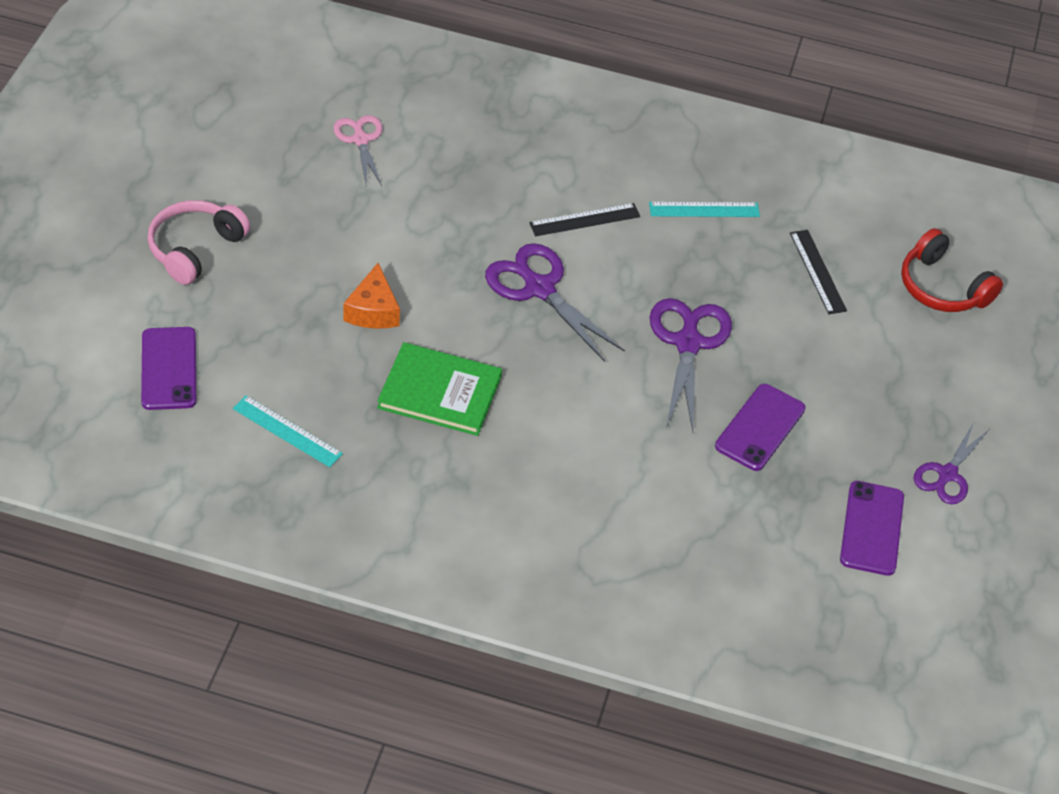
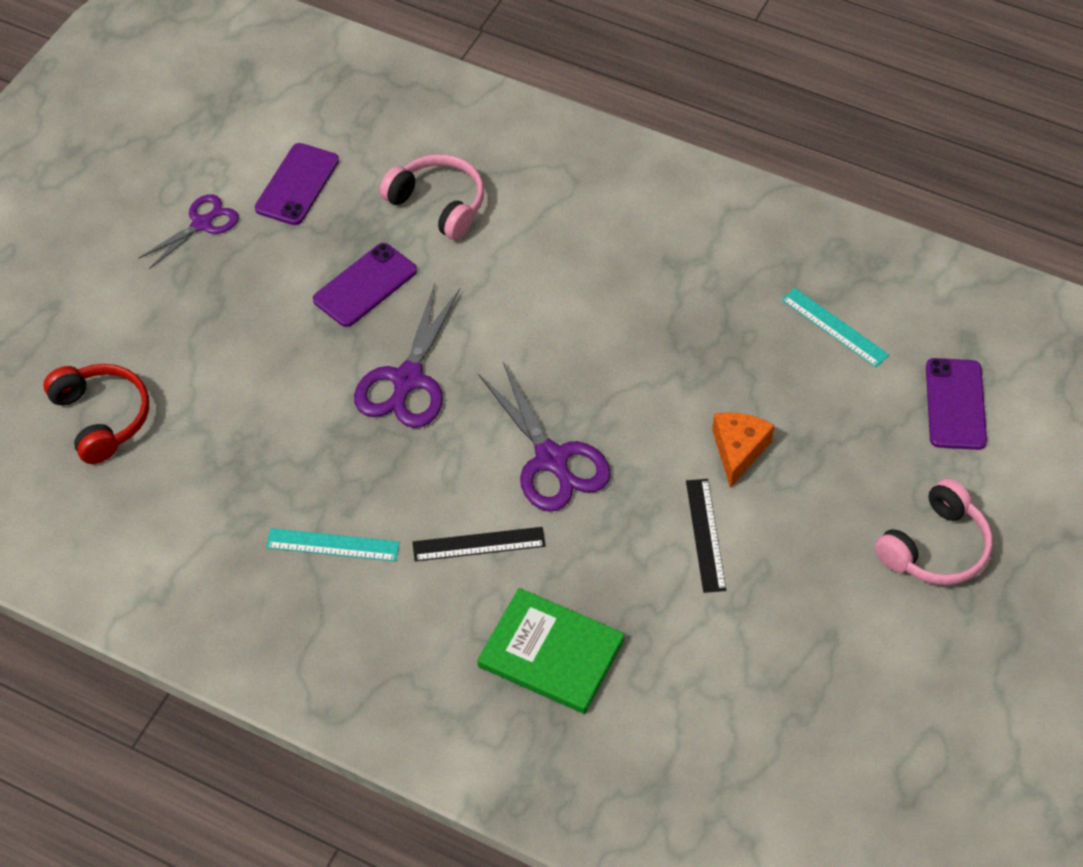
camera: 165 degrees left, 5 degrees up
(360, 140) = (733, 690): pink scissors -> none
(440, 392) = (678, 352): green book -> green book (551, 653)
(717, 522) = (438, 204): none -> pink headphones
(817, 271) = (233, 450): black ruler -> black ruler (706, 535)

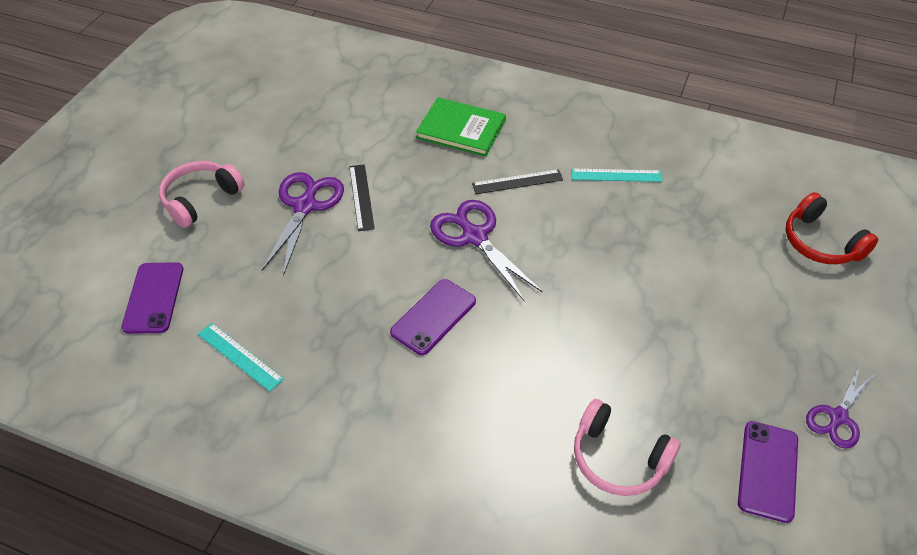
camera: 175 degrees right, 5 degrees down
(365, 285) = (660, 365): purple phone -> purple phone (433, 317)
(407, 380) = (598, 286): purple scissors -> purple scissors (305, 206)
(738, 450) = (333, 252): orange cheese -> none

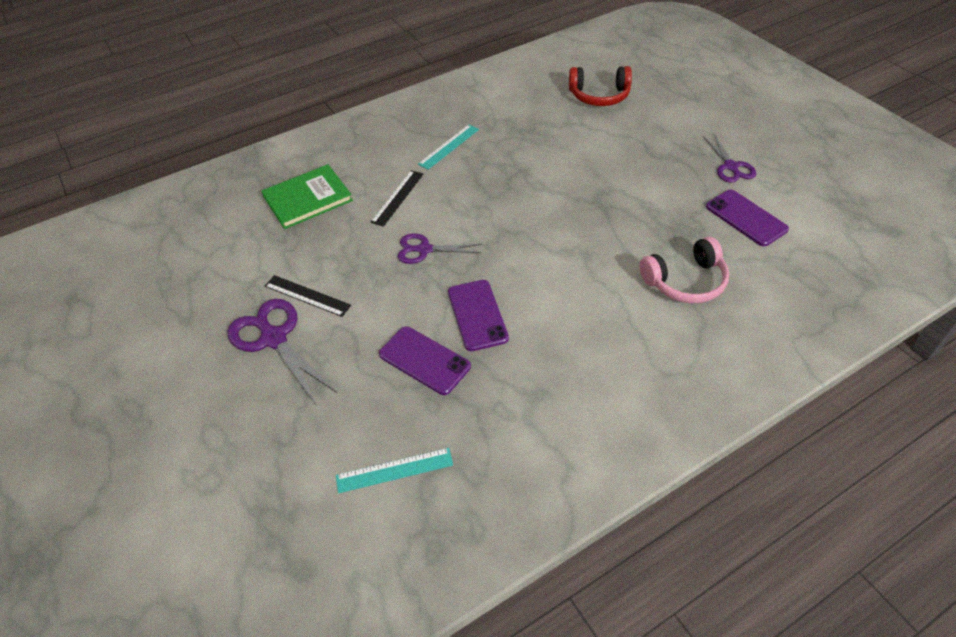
camera: 50 degrees left, 0 degrees up
(154, 298) = (256, 511): purple phone -> purple phone (424, 360)
(200, 199) = (174, 414): pink headphones -> none
(475, 237) = (424, 249): purple scissors -> purple scissors, size x0.64

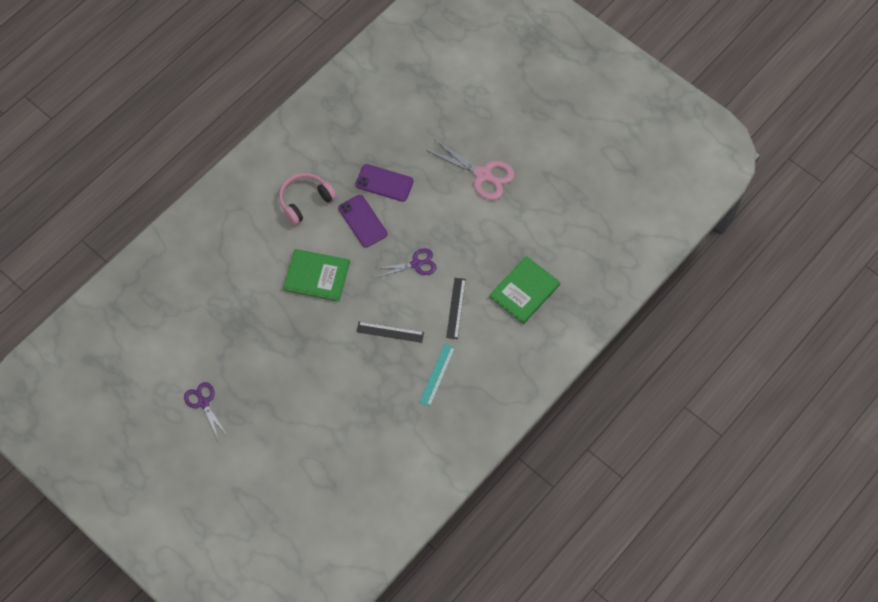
camera: 160 degrees right, 15 degrees up
(274, 338) = (483, 175): purple scissors -> pink scissors
(307, 296) = (479, 209): black ruler -> black ruler (390, 332)
(394, 470) = (376, 119): turquoise ruler -> none
(563, 262) = (317, 276): none -> green book
(599, 96) = (323, 475): red headphones -> none
(685, 281) = (232, 279): pink headphones -> pink headphones (305, 201)
(746, 218) = (192, 347): purple phone -> none

